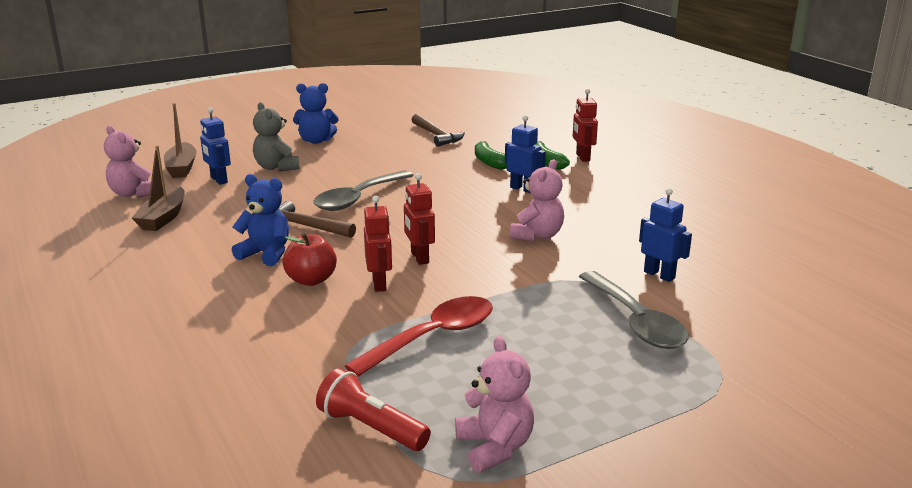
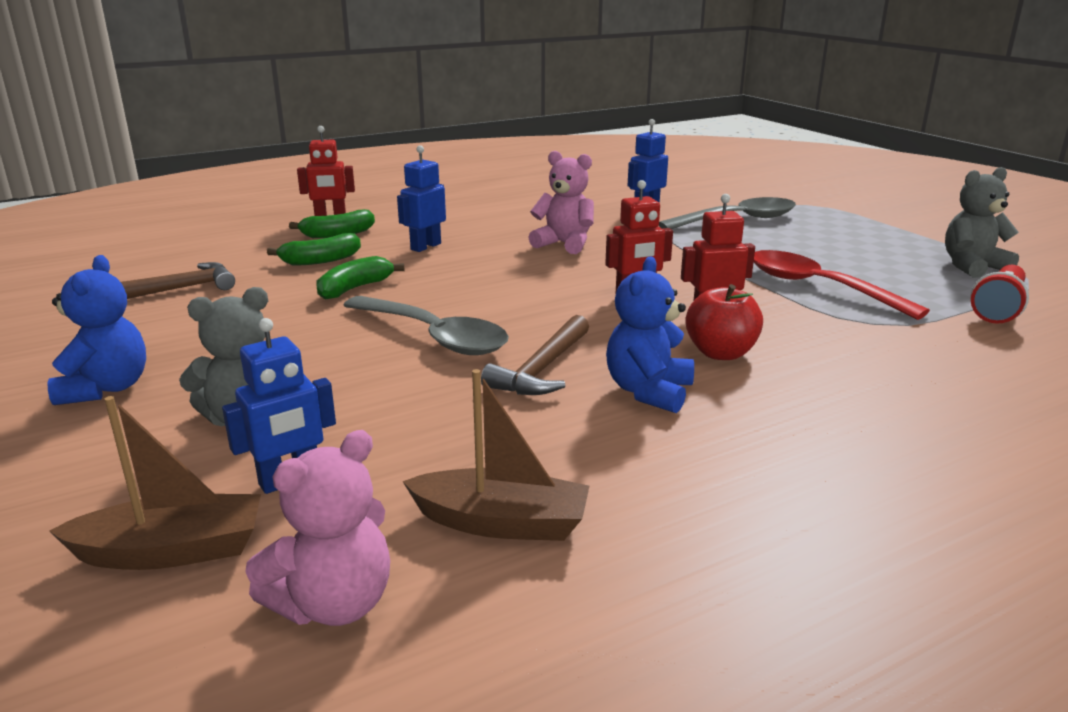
camera: 90 degrees left, 0 degrees up
(438, 175) = (355, 288): none -> green banana
(495, 447) = (972, 266): pink teddy bear -> grey teddy bear

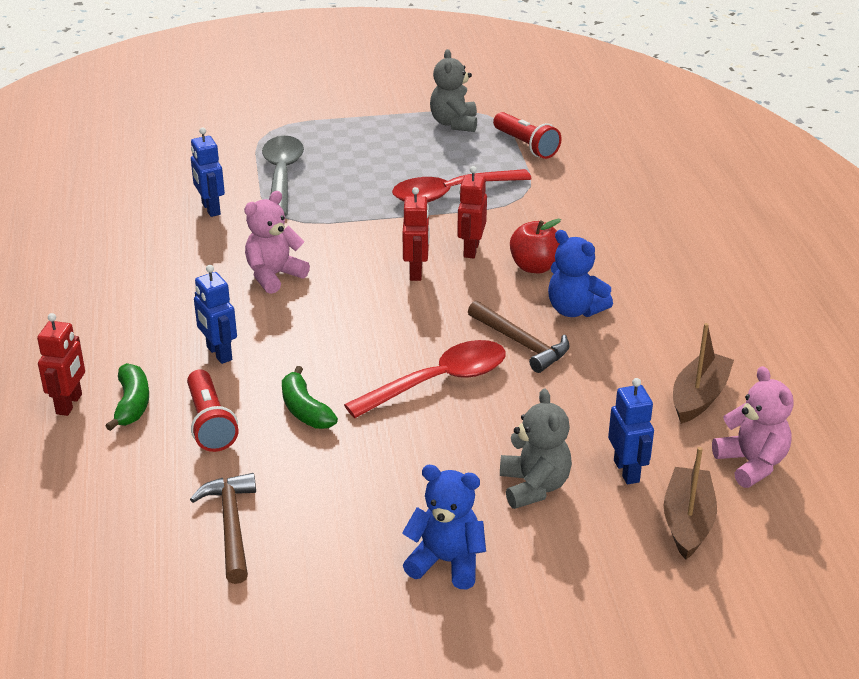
camera: 70 degrees left, 10 degrees up
(321, 260) = (210, 423): green banana -> red flashlight
(434, 336) = (438, 382): grey spoon -> red spoon

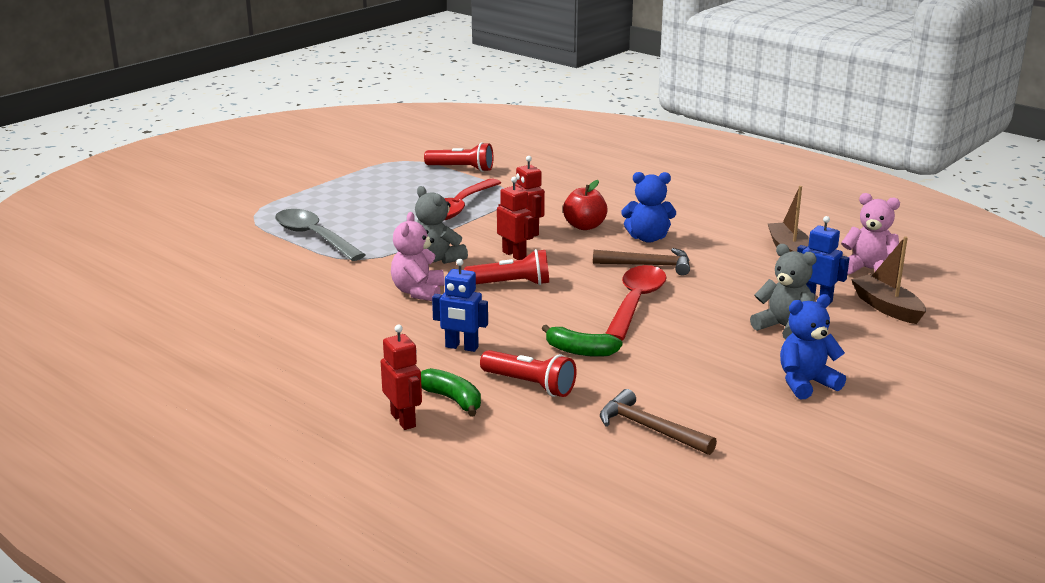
camera: 40 degrees left, 10 degrees down
(210, 209) = (293, 273): blue robot -> none
(363, 304) = (511, 284): none -> red flashlight
(454, 123) = (389, 171): grey teddy bear -> grey teddy bear (438, 259)

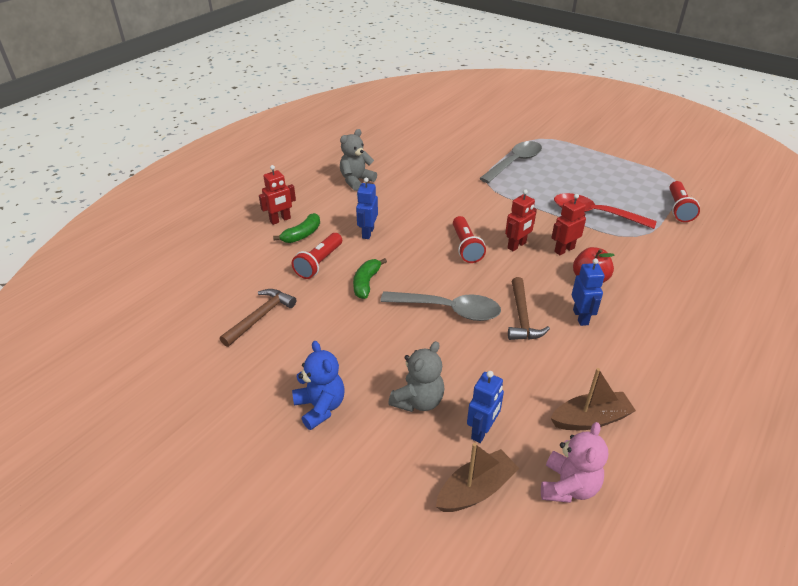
camera: 85 degrees right, 15 degrees up
(418, 292) = (443, 209): pink teddy bear -> none
(438, 259) = (498, 212): grey teddy bear -> grey teddy bear (356, 181)
(635, 303) = (448, 310): red spoon -> grey spoon
(648, 238) = (580, 317): blue teddy bear -> blue robot

